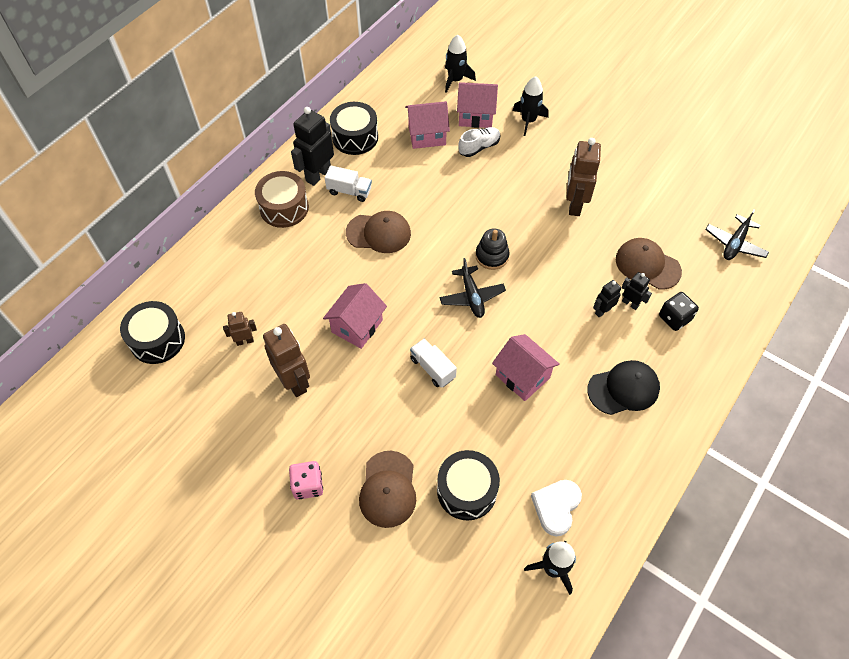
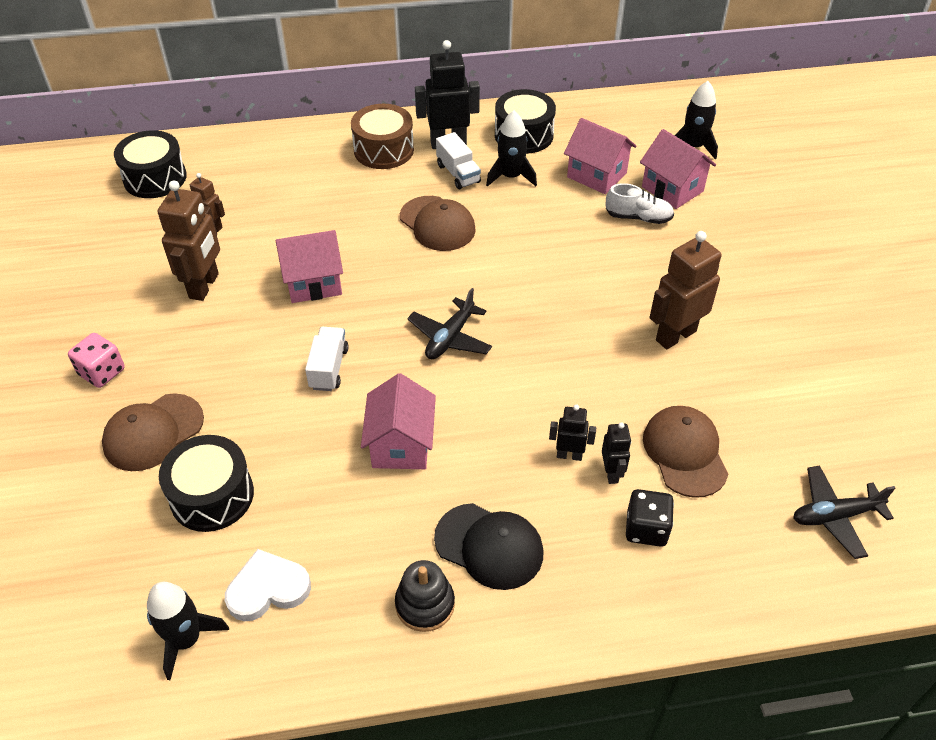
camera: 45 degrees right, 10 degrees down
(492, 256) = (519, 318): black stacking toy -> black stacking toy (425, 604)
(528, 121) = (727, 228): black rocket -> black rocket (511, 177)

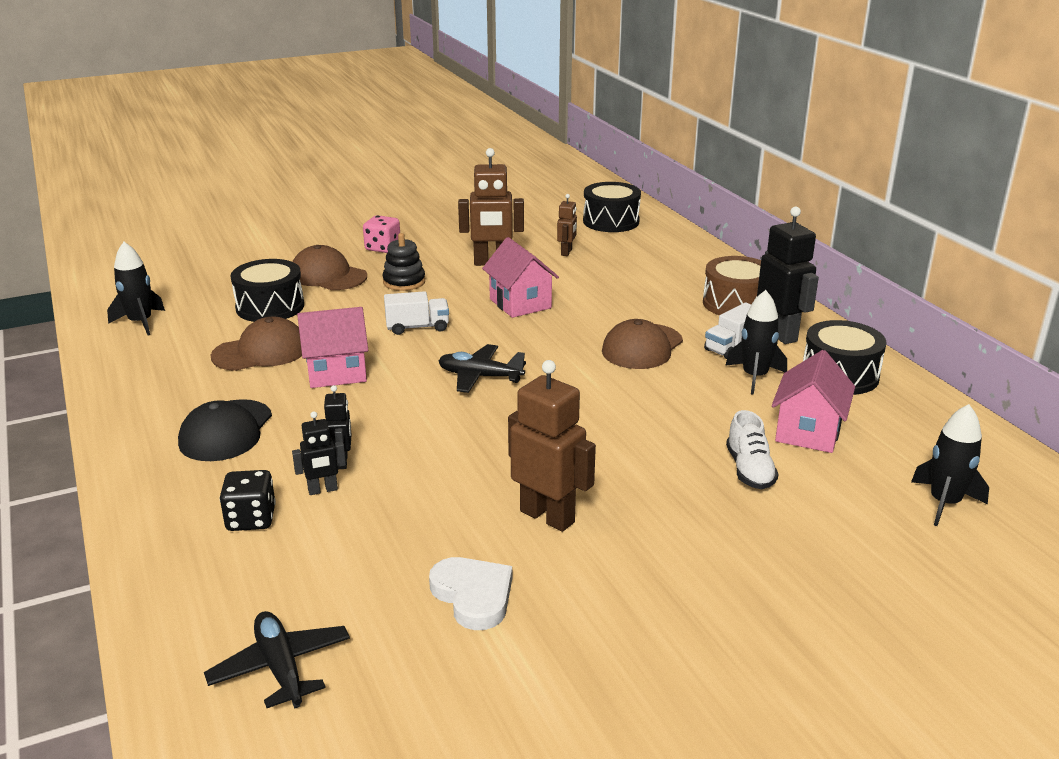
camera: 75 degrees right, 20 degrees down
(268, 589) = (183, 342): white heart -> white heart (473, 595)
(425, 604) = (165, 409): black stacking toy -> black stacking toy (404, 282)
(672, 189) = (831, 492): pink house -> none
(685, 453) = (361, 537): brown cap -> brown cap (261, 352)

